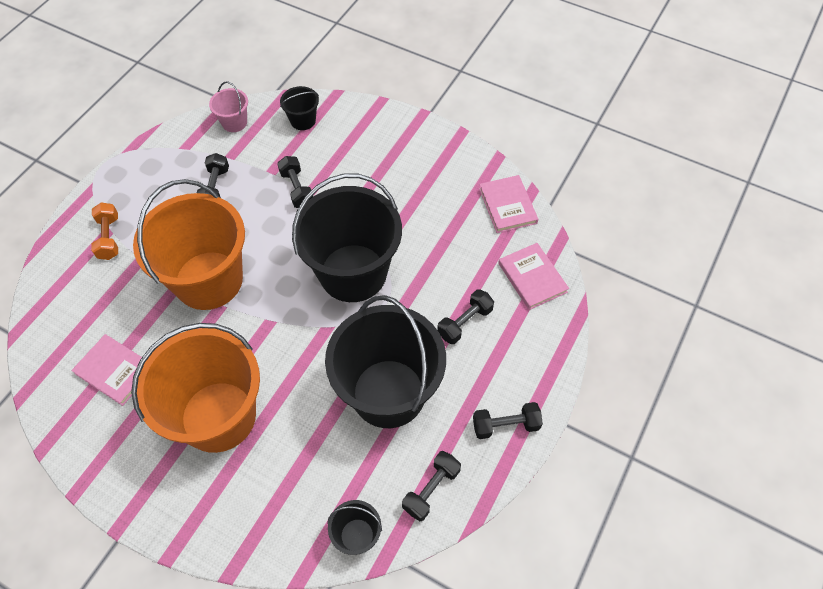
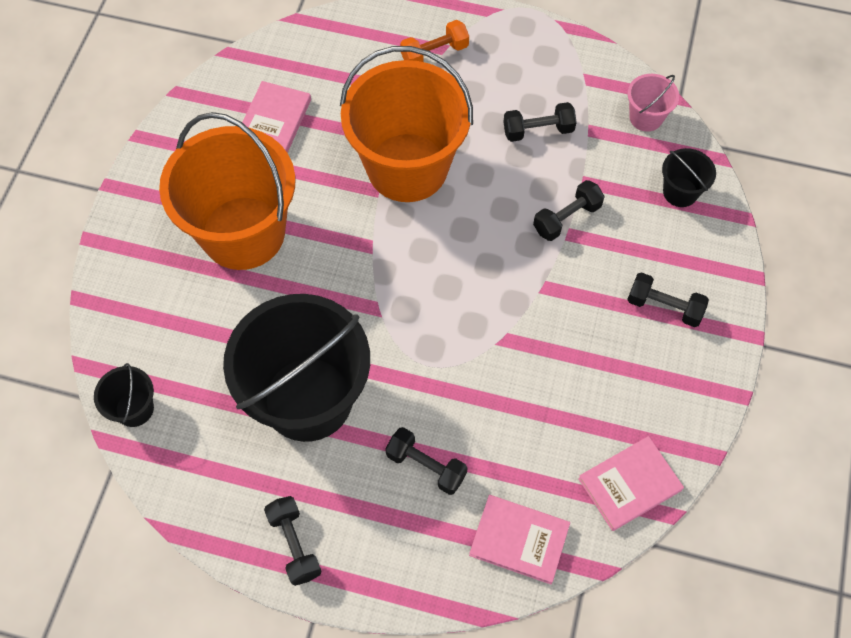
camera: 75 degrees right, 5 degrees up
(353, 273) = (461, 316): black bucket -> none
(431, 489) = (198, 474): black dumbbell -> black dumbbell (664, 307)
(532, 277) = (519, 540): pink book -> pink book turned 60 degrees clockwise

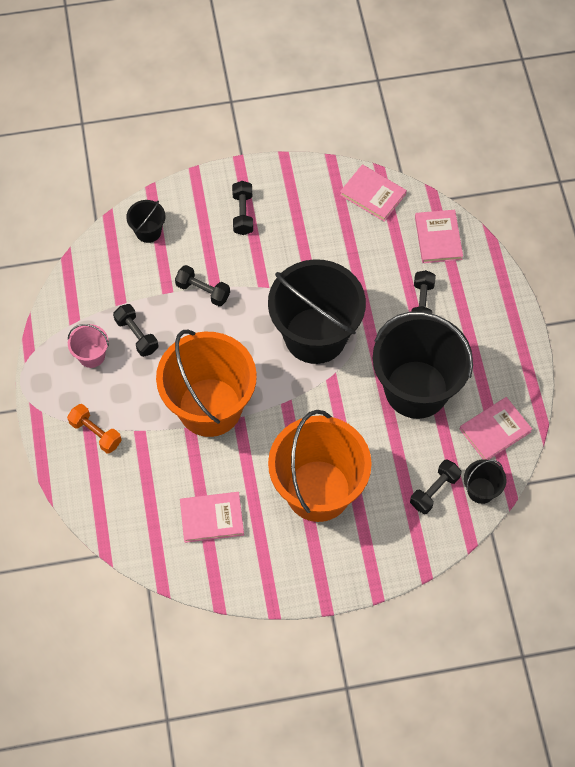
camera: 115 degrees left, 0 degrees up
(199, 466) = (495, 430): none -> pink book
(294, 544) = (509, 353): black dumbbell -> black dumbbell (434, 491)
(444, 315) = (315, 335): none -> black bucket
(646, 117) = (93, 271): pink bucket -> pink bucket (91, 355)

